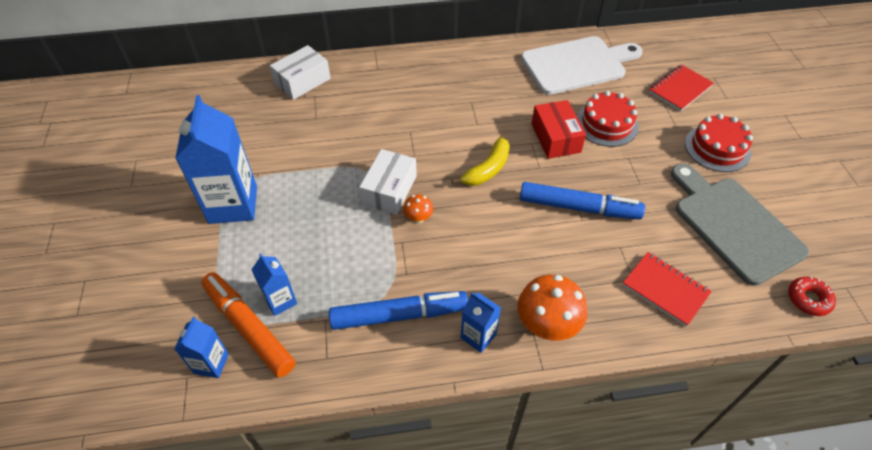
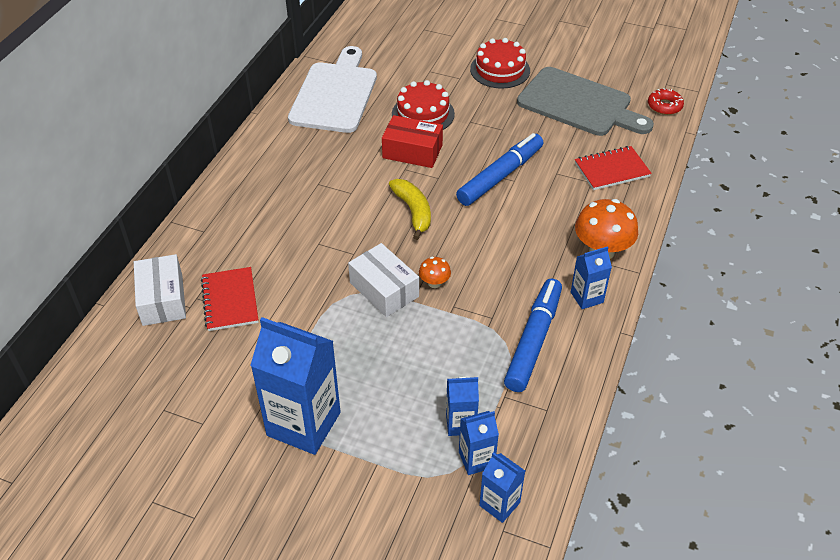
camera: 60 degrees left, 5 degrees down
(249, 328) = (476, 459): orange marker -> blue carton
(680, 89) = (421, 53): red notebook -> red notebook (230, 300)
(733, 225) = (579, 104): grey cutting board -> grey cutting board turned 150 degrees counterclockwise

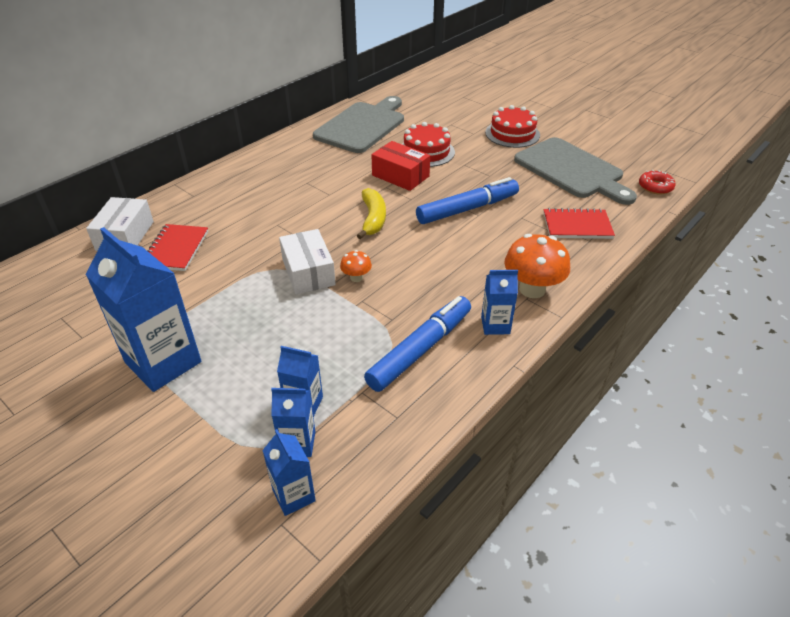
camera: 20 degrees right, 5 degrees down
(335, 94) = (362, 126): white cutting board -> grey cutting board

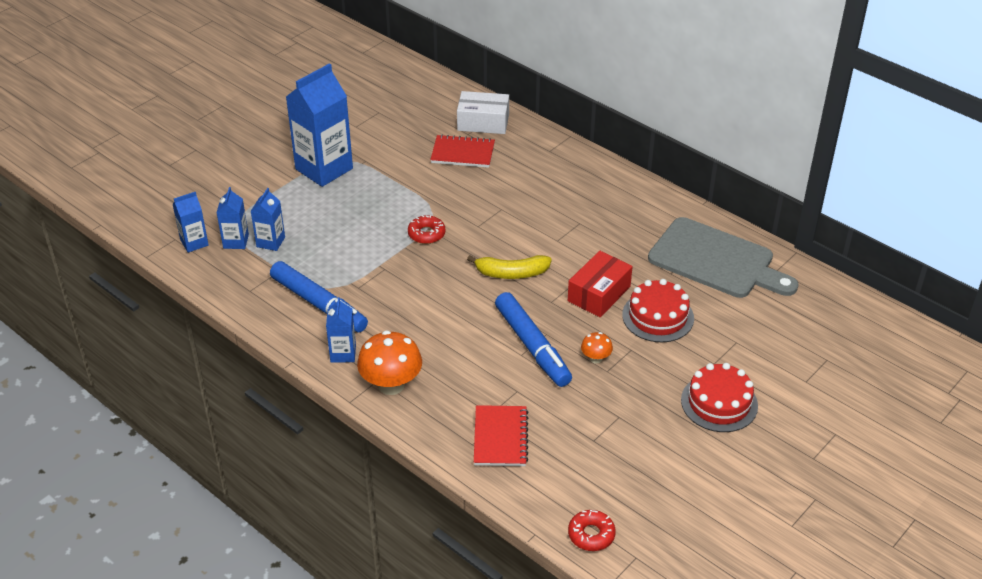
camera: 90 degrees right, 0 degrees up
(308, 272) = (426, 234): white box -> red donut
(356, 277) = (416, 264): orange mushroom -> orange mushroom (596, 358)
(571, 170) = (626, 452): grey cutting board -> none

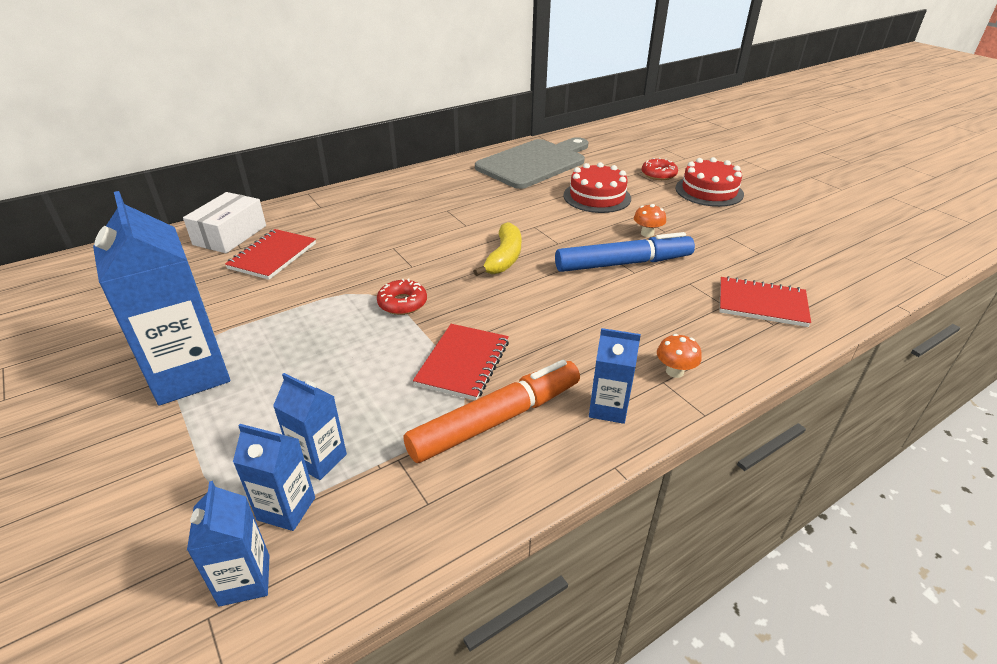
camera: 75 degrees left, 5 degrees down
(319, 304) = (496, 420): blue marker -> orange marker
(368, 278) = (463, 363): none -> red notebook
(391, 385) = (674, 371): orange mushroom -> orange mushroom, size x0.50
(591, 534) = (885, 274): red donut -> red donut (658, 174)
(599, 294) = (556, 217): red box -> none

